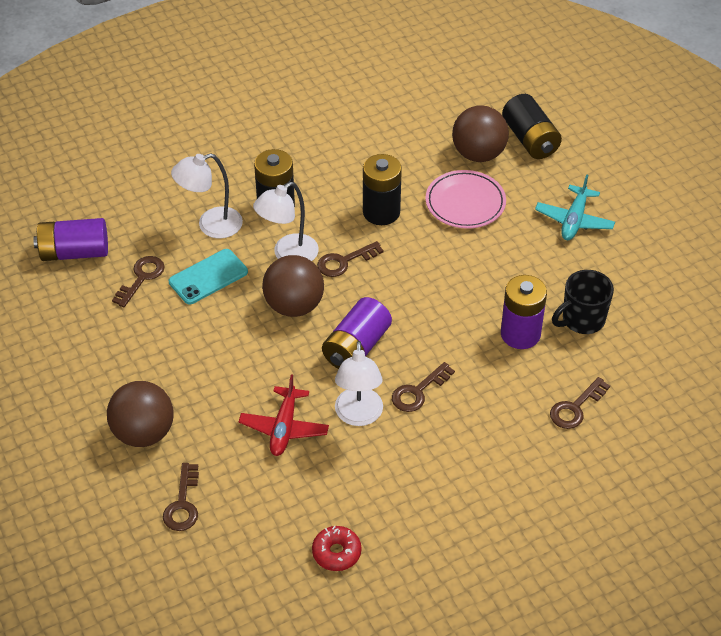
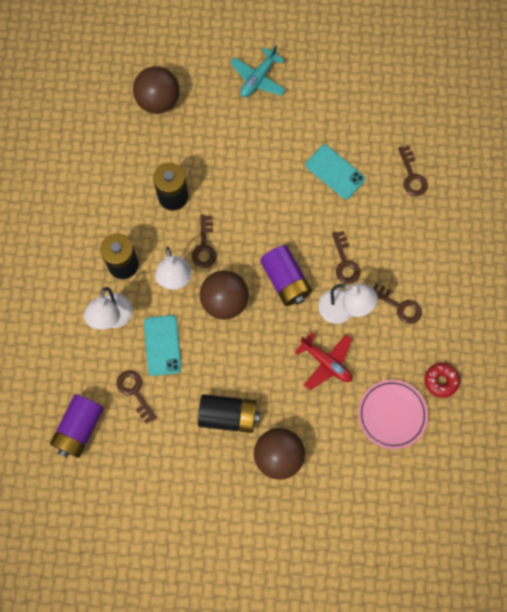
camera: 60 degrees left, 25 degrees up
(183, 504) = (351, 458): brown key -> brown key (400, 306)
(465, 203) = (199, 137): pink plate -> pink plate (392, 414)
(520, 334) = (335, 172): purple battery -> turquoise phone
(530, 139) = (166, 58): black battery -> black battery (228, 416)
(574, 220) = (258, 78): turquoise plane -> turquoise plane turned 75 degrees clockwise
(582, 320) = (345, 128): black mug -> none

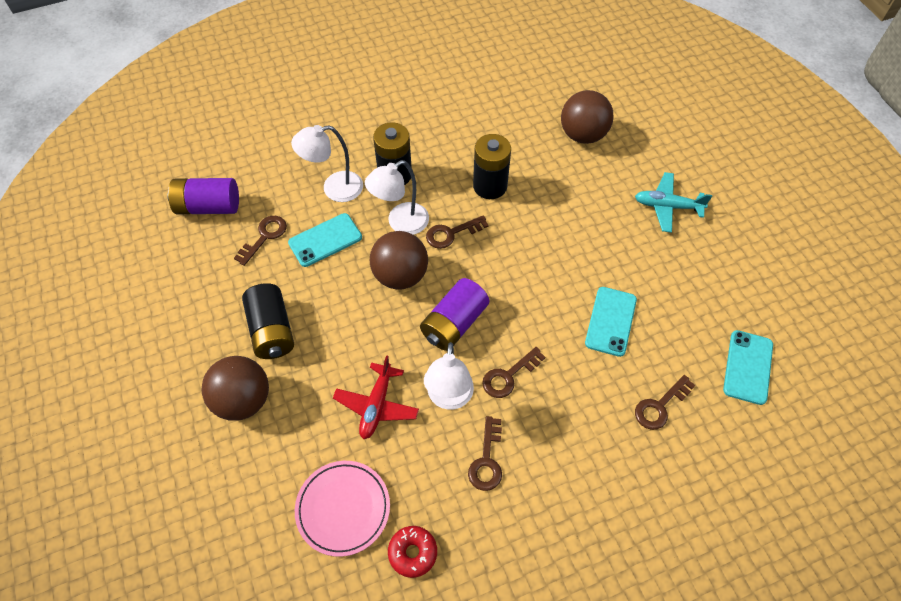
camera: 65 degrees right, 15 degrees down
(410, 104) = (748, 367): none -> turquoise phone

